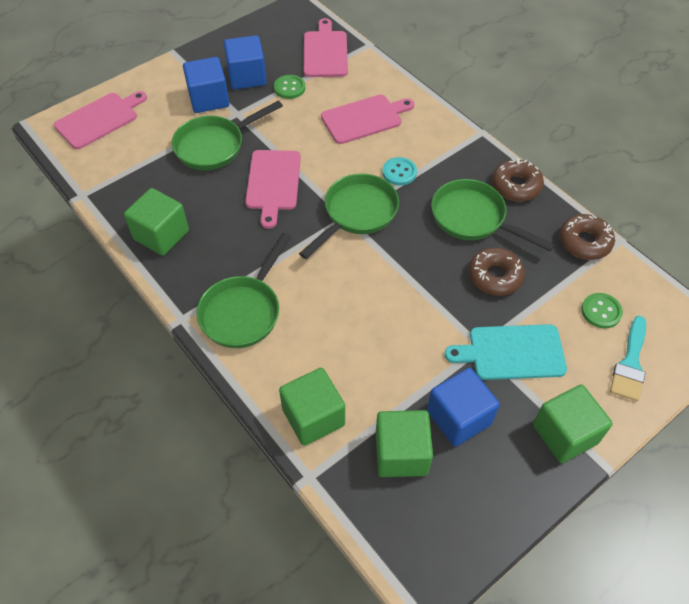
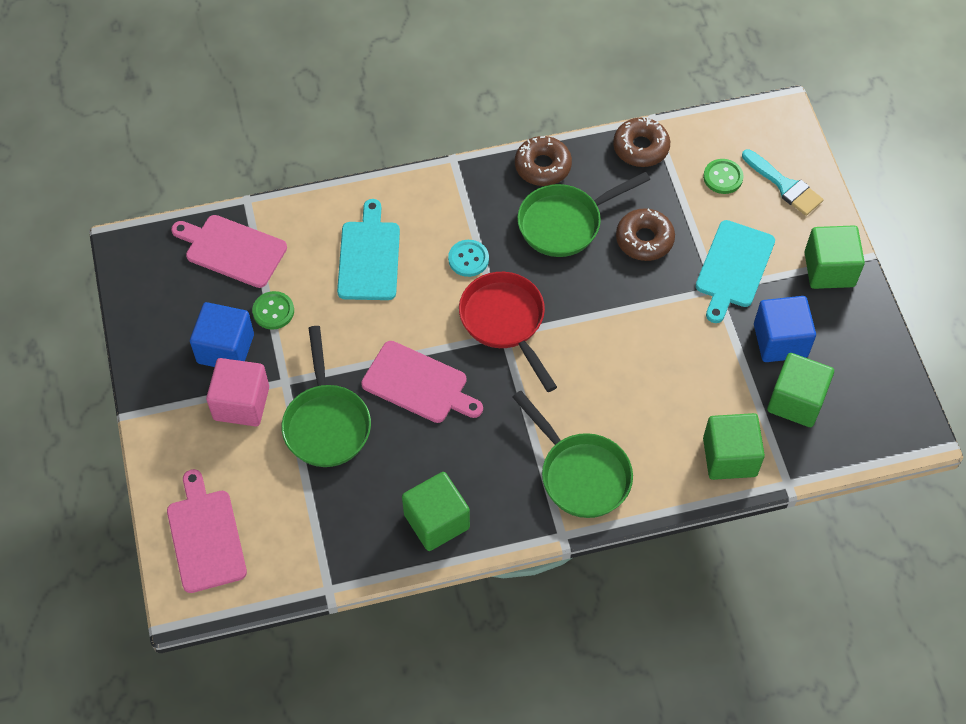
camera: 65 degrees left, 5 degrees up
(209, 99) = (241, 403): blue cube -> pink cube
(357, 214) = (505, 322): green pan -> red pan
(364, 118) = (369, 257): pink cutting board -> turquoise cutting board

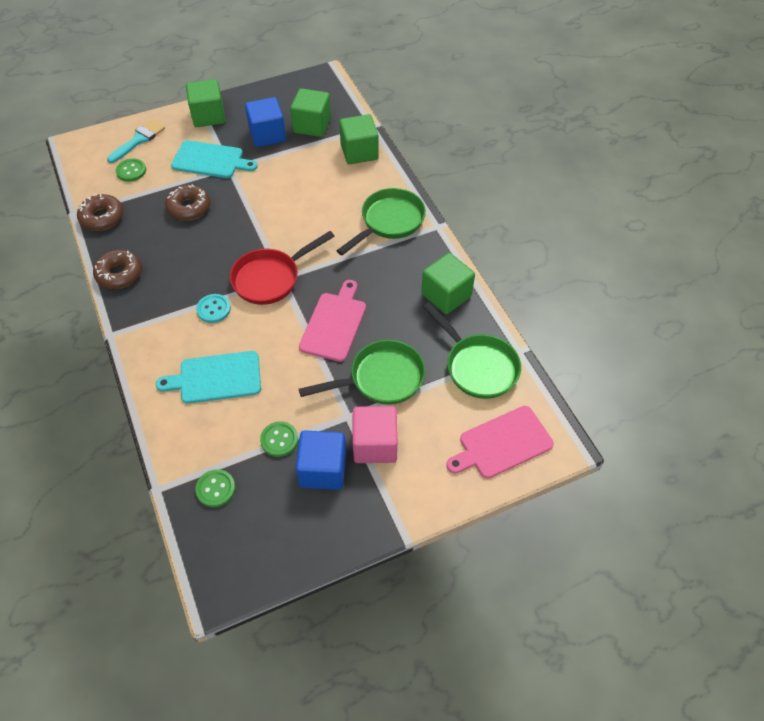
camera: 100 degrees left, 5 degrees down
(232, 250) = (215, 489): pink cutting board -> green button
(565, 223) = (175, 253): green pan -> green pan (478, 366)

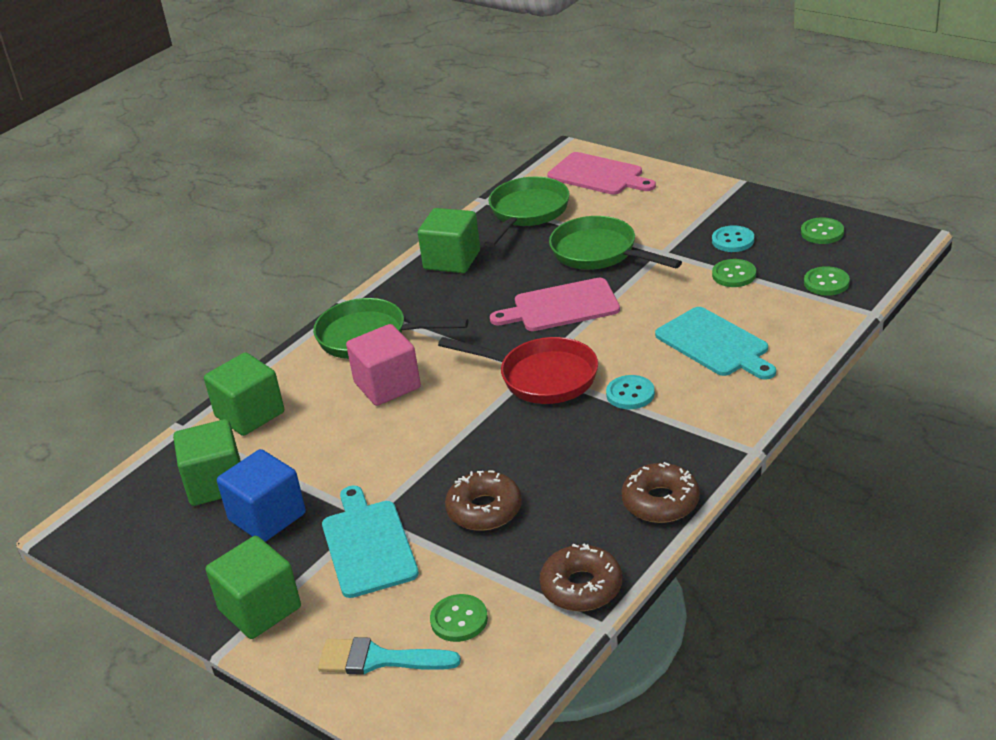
camera: 115 degrees left, 20 degrees down
(278, 538) = (822, 232): none -> green button
(323, 470) = (733, 240): blue cube -> turquoise button
(375, 444) = (674, 227): pink cube -> pink cube (387, 385)

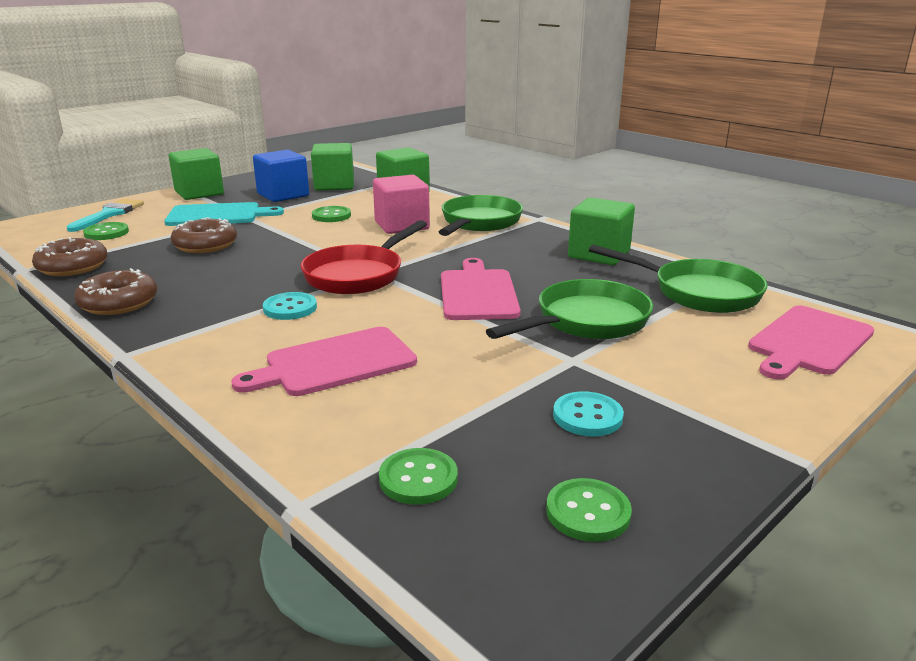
camera: 95 degrees right, 10 degrees down
(715, 344) = (334, 363): turquoise cutting board -> pink cutting board
(734, 275) = (488, 401): green button -> green button (331, 216)

